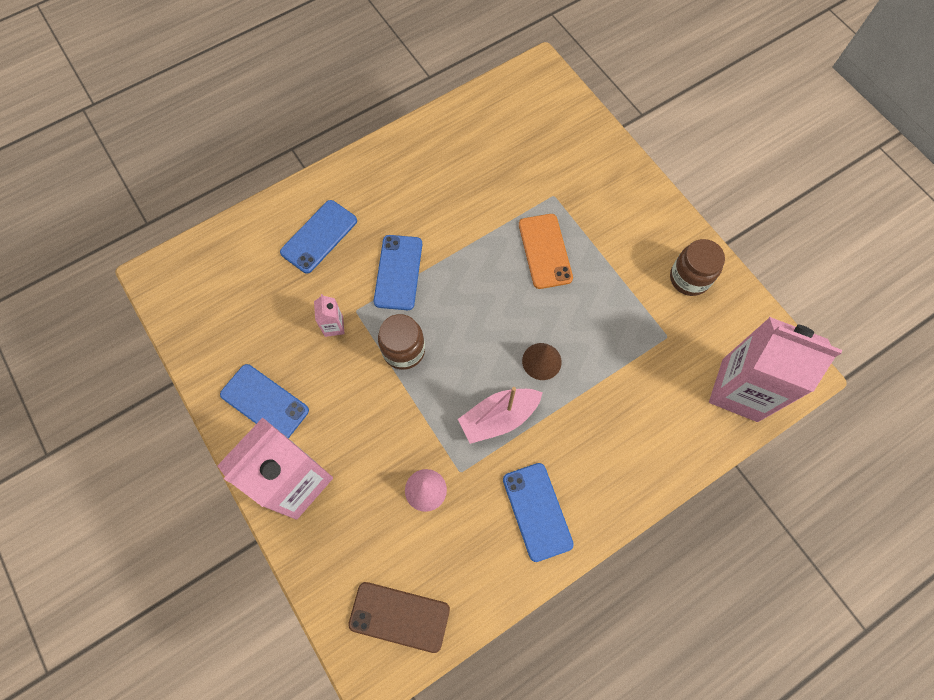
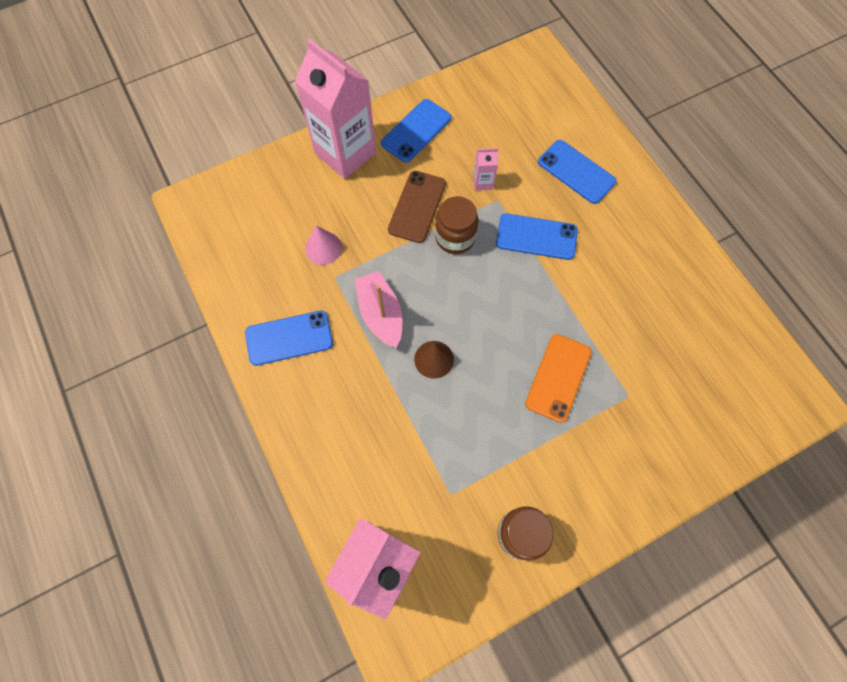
camera: 95 degrees right, 0 degrees up
(399, 616) = (225, 223): brown phone -> brown phone (417, 207)
(545, 251) = (558, 377): orange phone -> orange phone turned 60 degrees counterclockwise

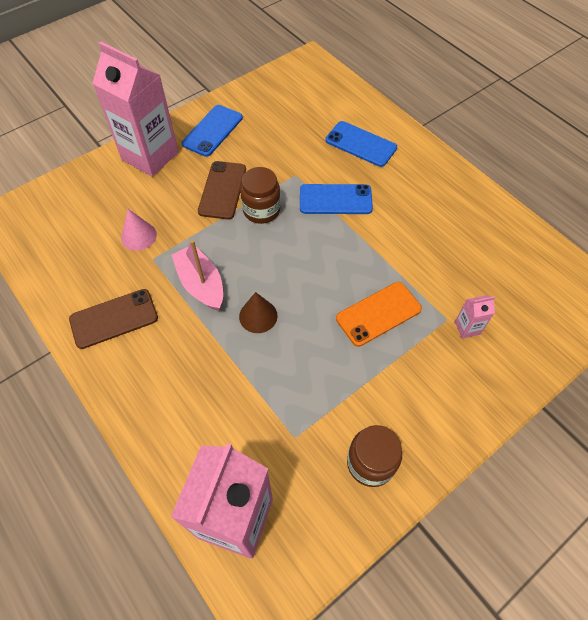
camera: 10 degrees left, 10 degrees down
(289, 338) = (114, 319): blue phone -> brown phone
(483, 182) = (279, 163): pink carton -> pink carton (467, 328)
(558, 377) = (378, 313): orange phone -> orange phone turned 45 degrees clockwise

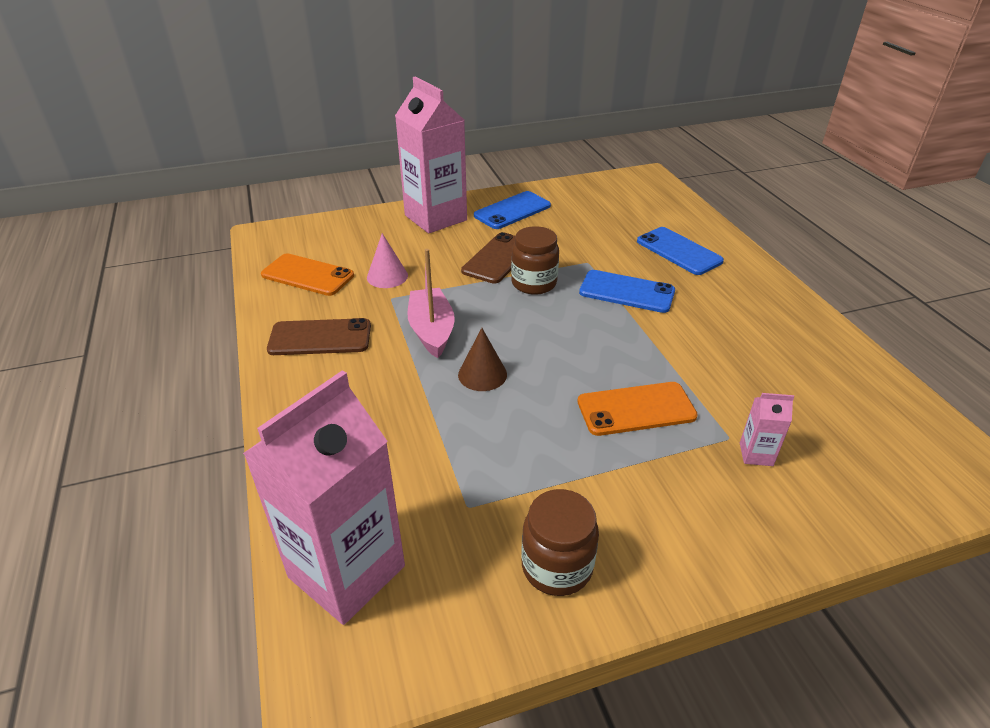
camera: 20 degrees right, 20 degrees down
(69, 254) = (307, 275): none -> orange phone

